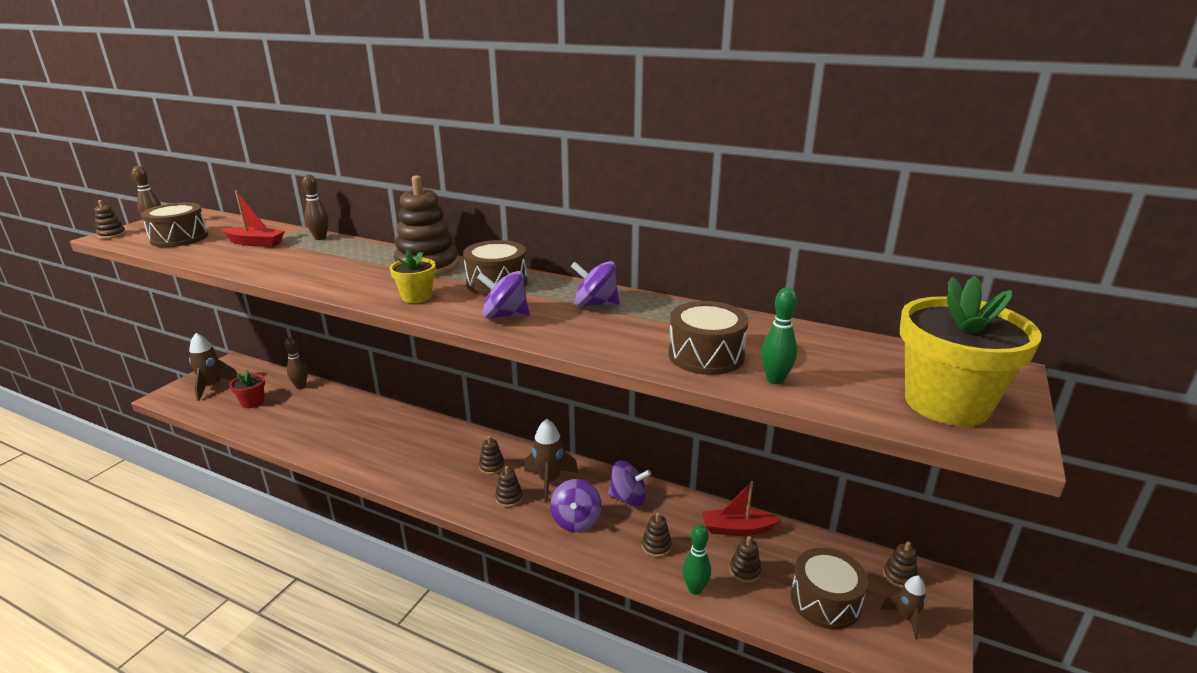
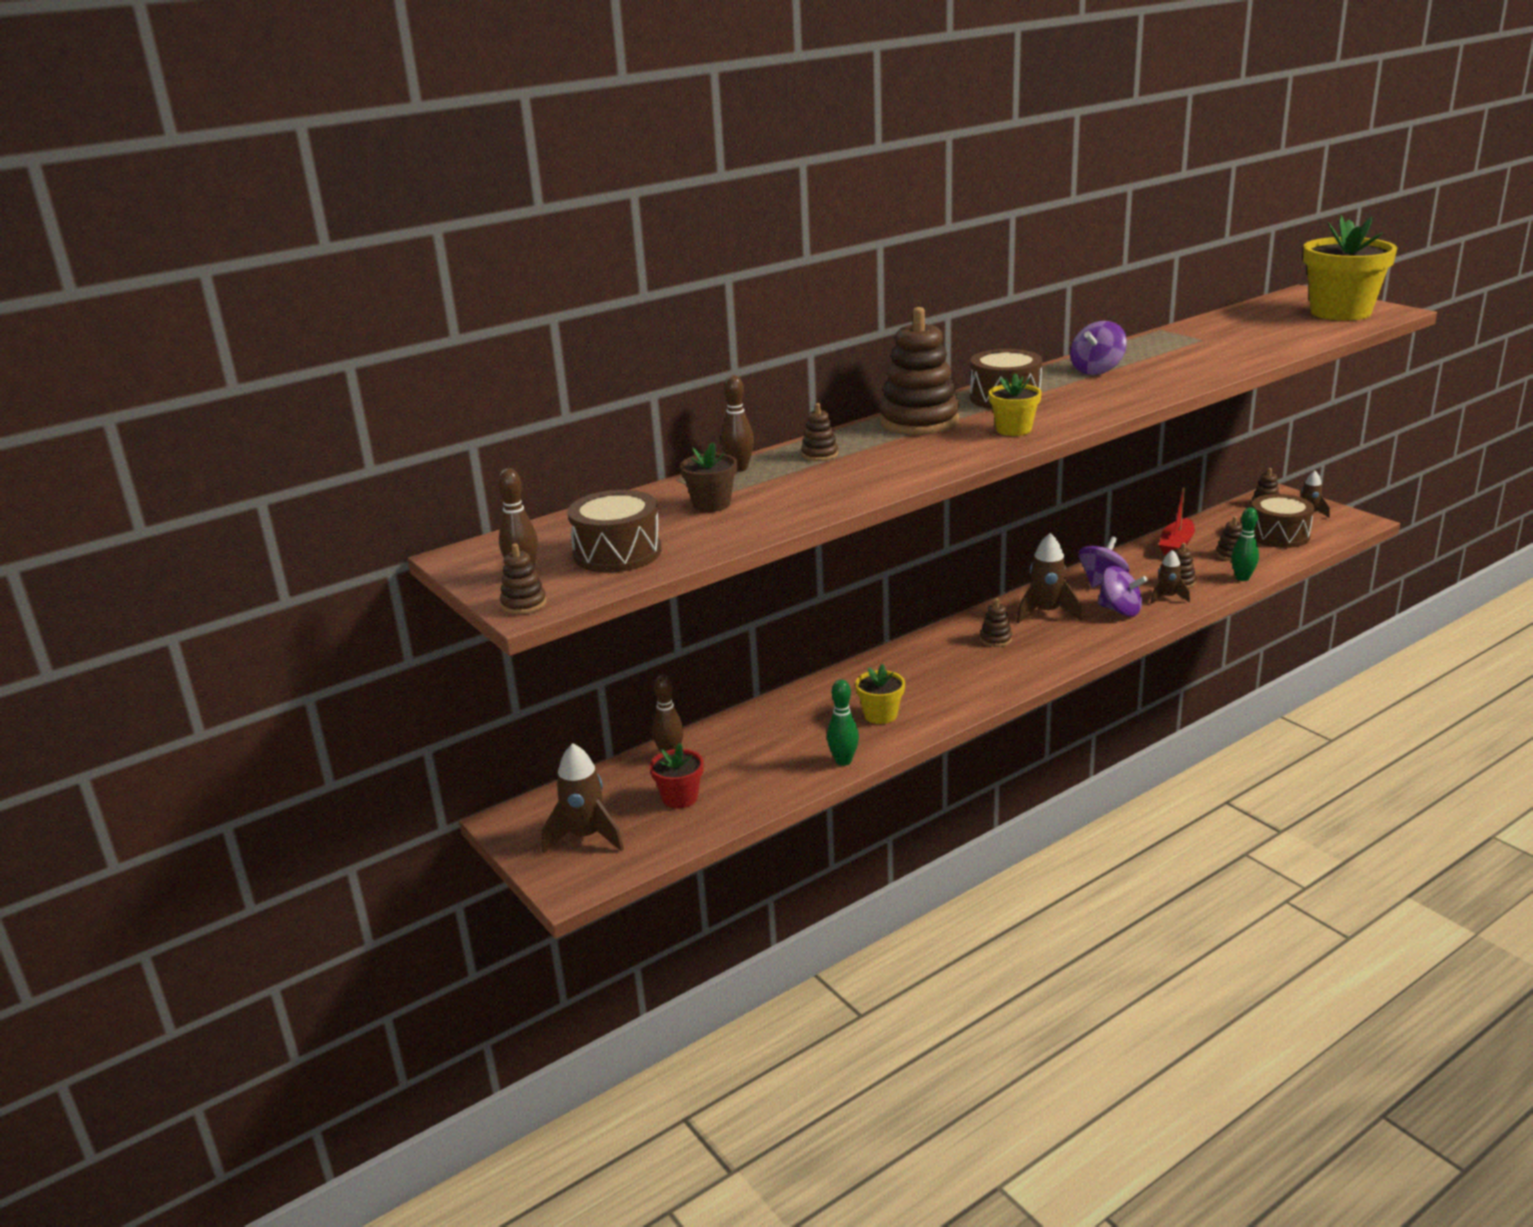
camera: 60 degrees left, 0 degrees up
(255, 243) = (711, 504): red boat -> brown flower pot
(361, 444) = (880, 715): none -> yellow flower pot
(505, 315) = (1096, 401): purple spinning top -> none
(509, 498) = (1061, 638): brown stacking toy -> brown stacking toy (819, 454)
(618, 544) = (1167, 597): none -> brown rocket
(706, 355) = (1231, 352): brown drum -> none
(775, 380) = (1283, 342): green bowling pin -> green bowling pin (843, 761)

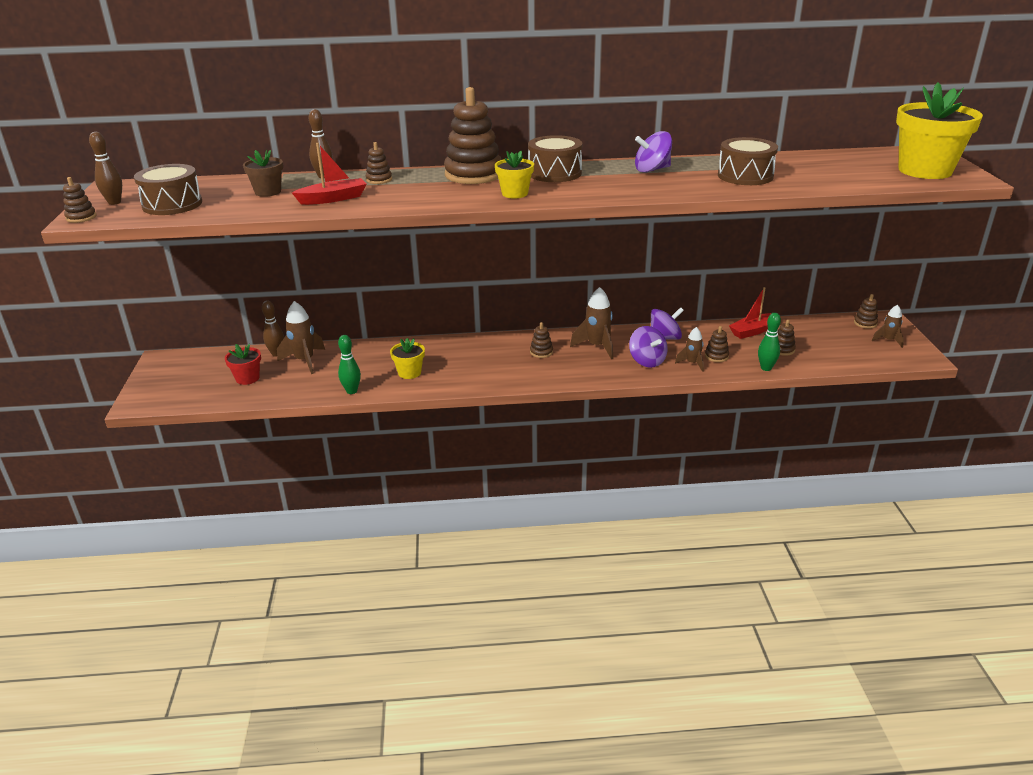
camera: 30 degrees right, 5 degrees up
(586, 837) = (179, 381): brown rocket -> brown rocket (304, 361)
(817, 489) = (333, 199): none -> red boat
(1279, 535) = (841, 348): brown drum -> brown drum (745, 176)

